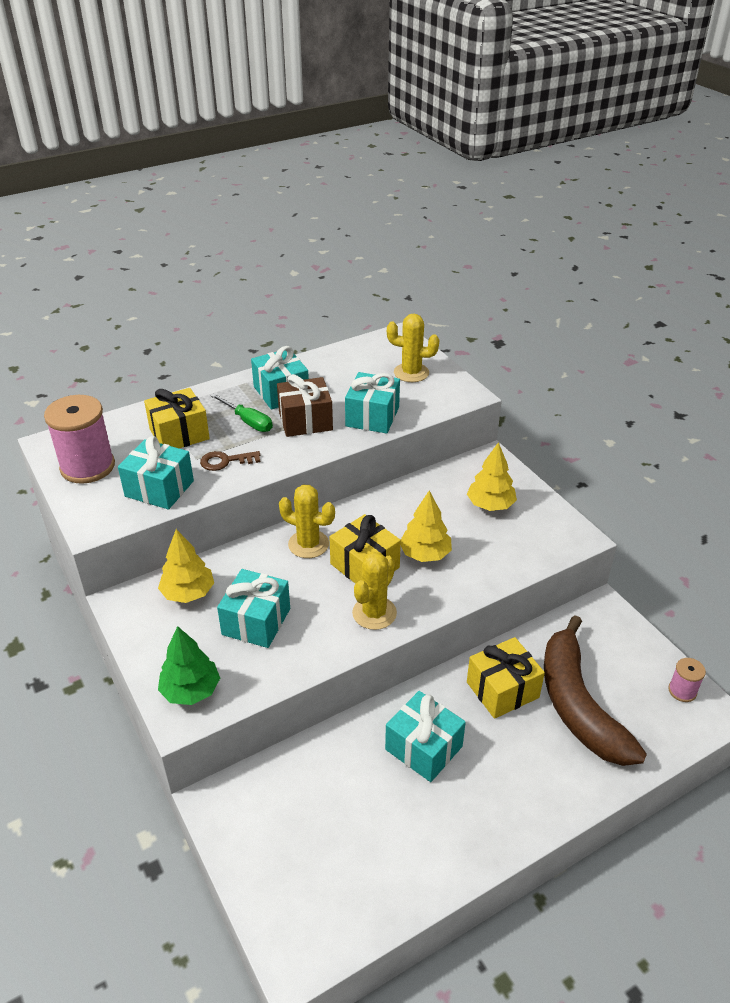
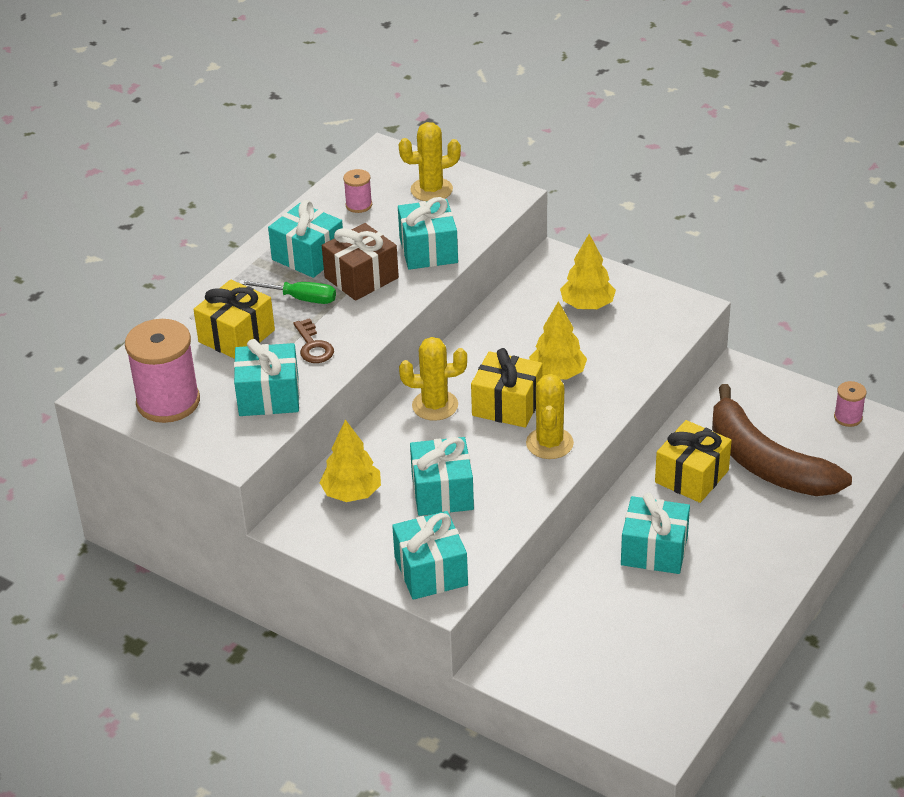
camera: 25 degrees left, 0 degrees up
(191, 690) = (431, 571): green tree -> turquoise gift
(225, 461) = (313, 346): brown key -> brown key turned 75 degrees counterclockwise
(348, 367) = (359, 205): none -> pink spool

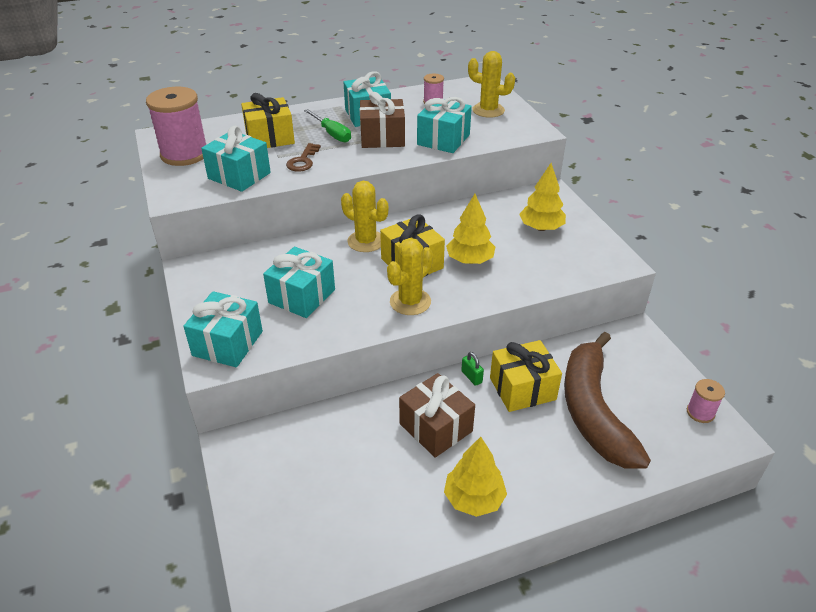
camera: 35 degrees right, 0 degrees up
(352, 493) = (249, 267): yellow tree -> yellow tree (474, 499)
(638, 490) = (471, 377): none -> green padlock
(654, 550) = (436, 427): turquoise gift -> brown gift

